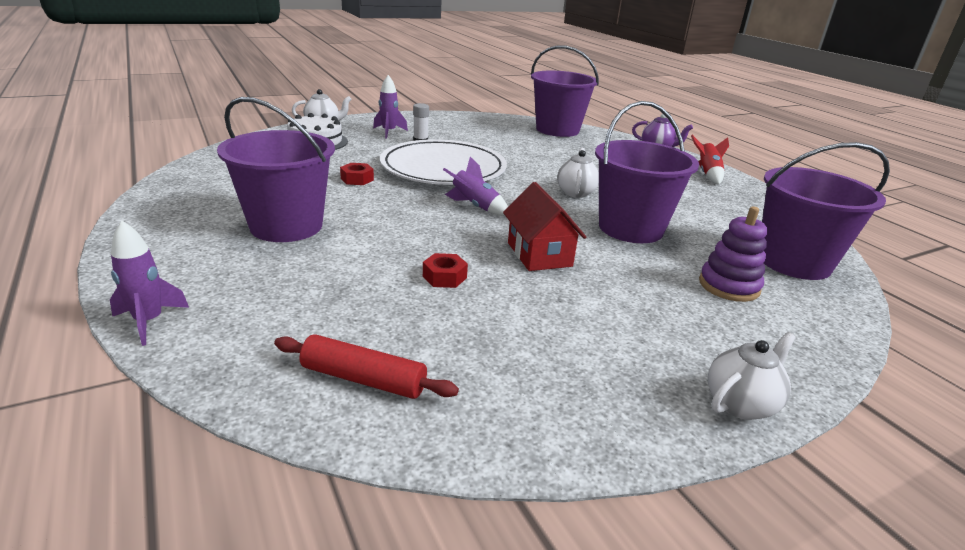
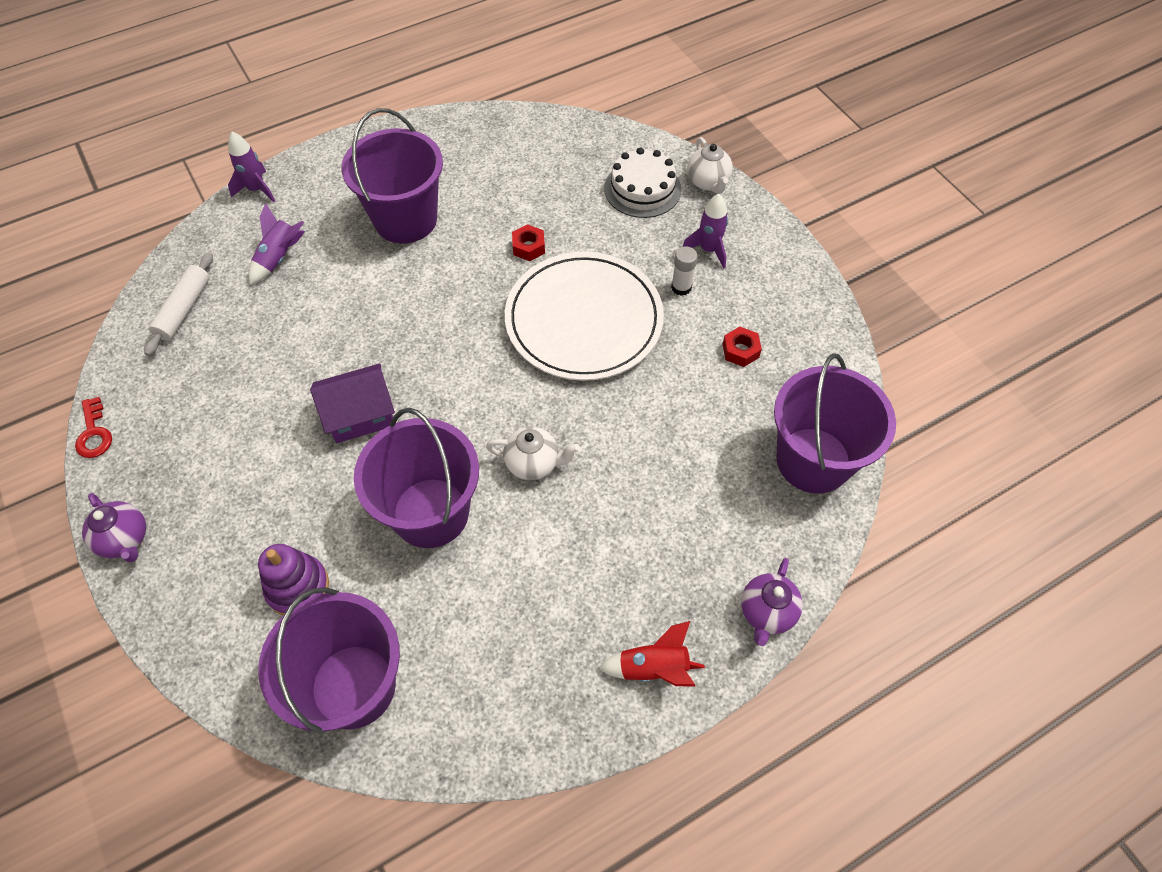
camera: 90 degrees right, 30 degrees up
(363, 379) = (184, 309): red rolling pin -> white rolling pin
(444, 277) = (315, 342): red nut -> red nut (740, 350)
(475, 206) = (471, 357): purple rocket -> purple rocket (279, 258)
(539, 254) = (360, 415): red house -> purple house
(591, 456) = (94, 433): none -> red key
(740, 404) = (125, 539): white teapot -> purple teapot

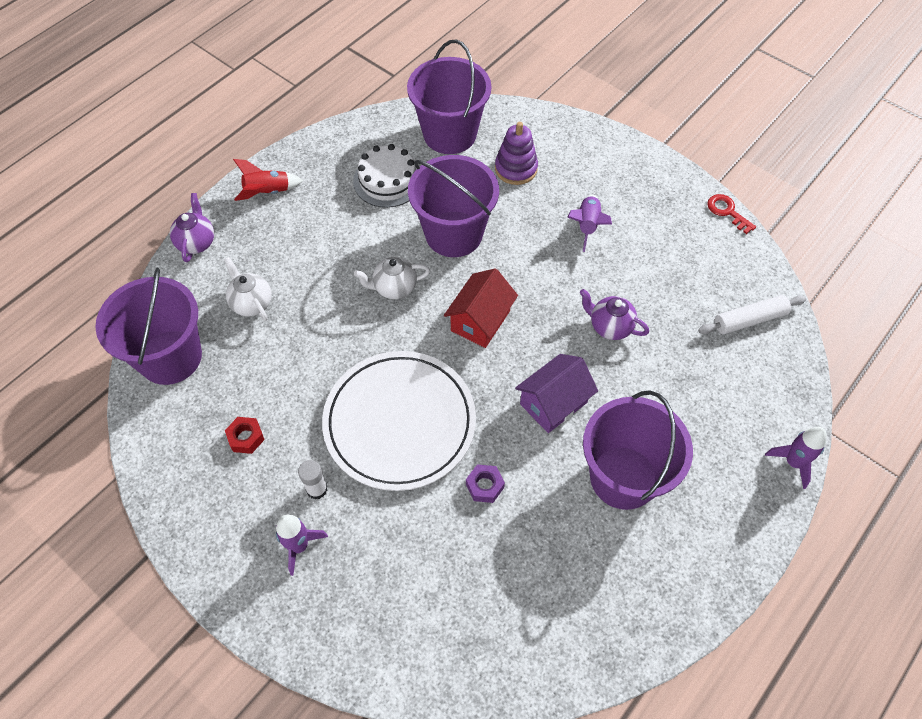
camera: 160 degrees right, 0 degrees up
(125, 539) = (646, 161): purple teapot -> purple teapot (610, 327)
(184, 309) = (749, 320): white rolling pin -> white rolling pin turned 75 degrees clockwise
(279, 258) = (710, 394): purple rocket -> purple rocket (587, 226)
(360, 415) = (544, 282): purple house -> purple house (553, 403)
(455, 394) = (480, 321): none -> red house
(528, 247) = (484, 486): red nut -> purple nut
(642, 189) = (393, 609): white cake -> white cake (387, 180)
(708, 182) = (319, 647): white teapot -> white teapot (251, 303)

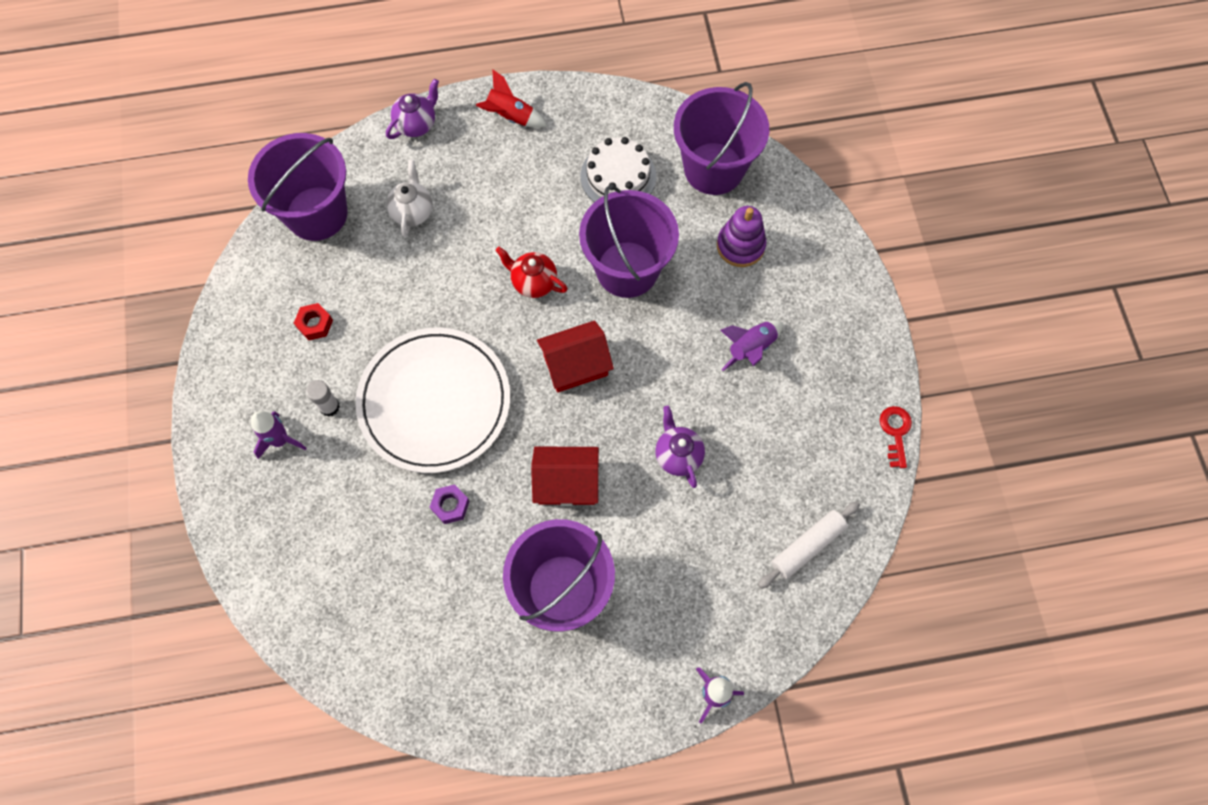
camera: 40 degrees right, 10 degrees up
(394, 288) = (533, 282): white teapot -> red teapot
(553, 403) = (566, 483): purple house -> red house
(749, 320) = (807, 546): white rolling pin -> white rolling pin turned 60 degrees counterclockwise

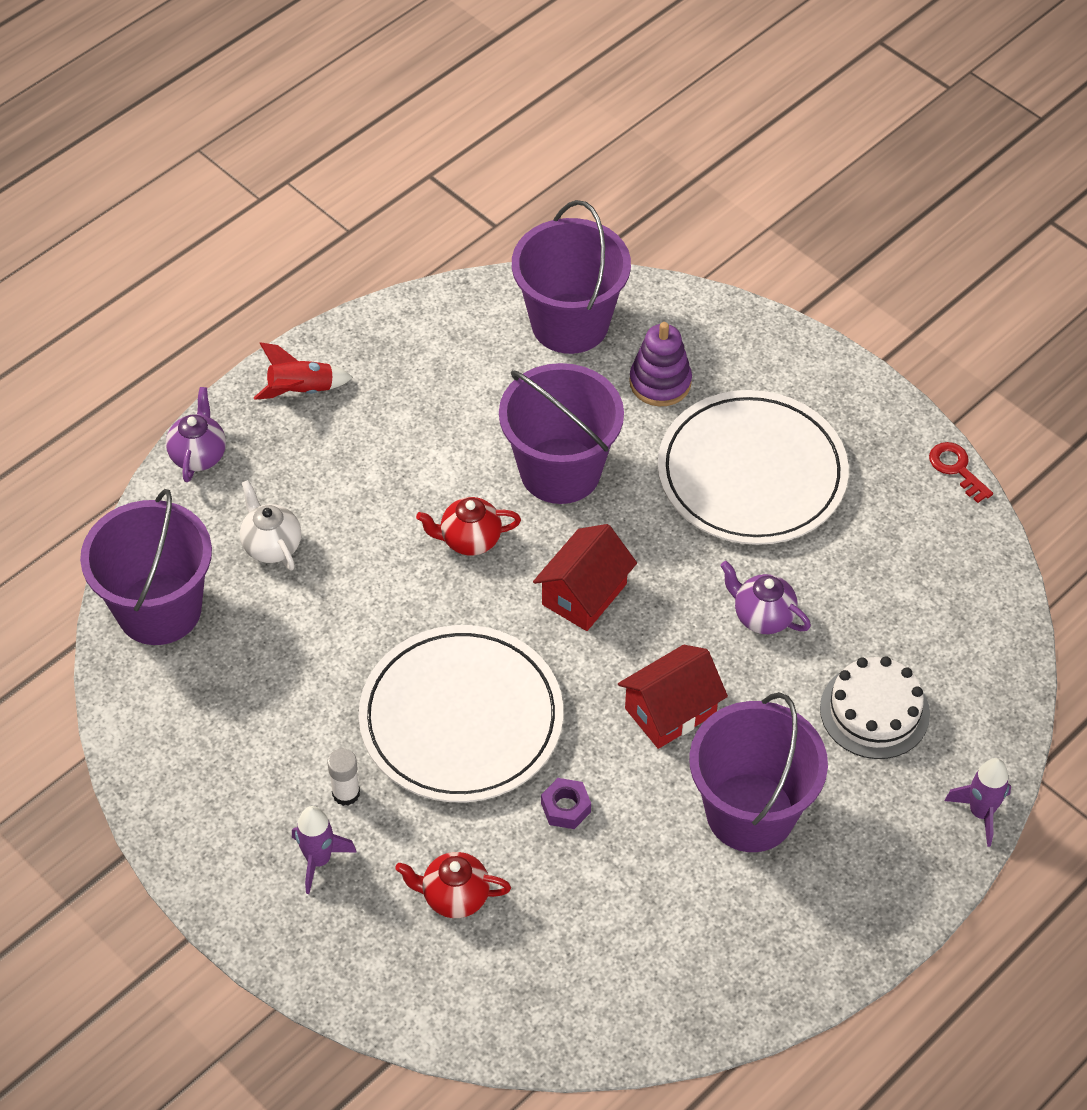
camera: 35 degrees left, 15 degrees down
(315, 324) = (256, 722): red nut -> none
(338, 520) = (454, 896): none -> red teapot
(618, 176) = (473, 386): white cake -> white cake (874, 711)
(751, 348) = (752, 473): purple rocket -> white plate
(807, 546) = (959, 623): white rolling pin -> none

